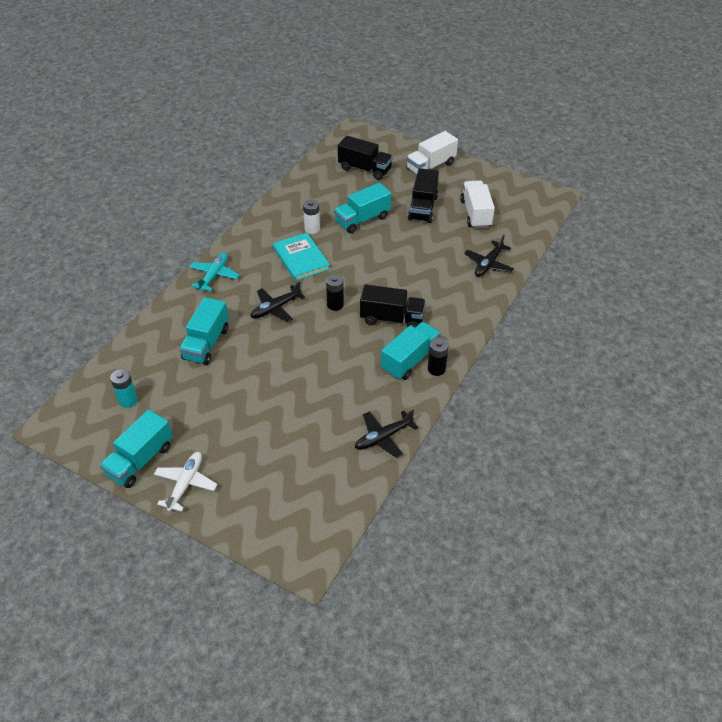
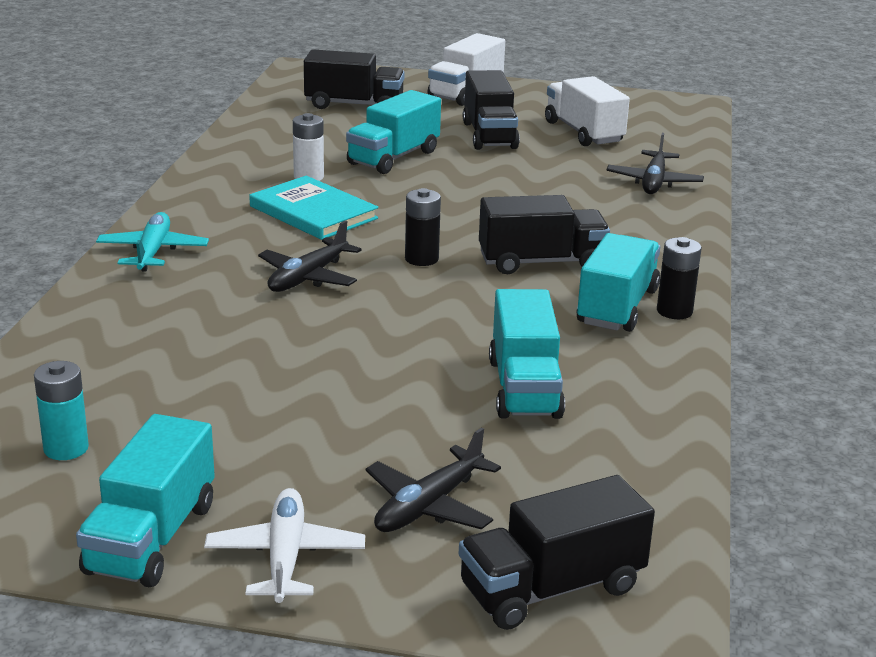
camera: 20 degrees left, 20 degrees down
(206, 343) = (195, 341): turquoise truck -> turquoise truck (524, 388)
(280, 529) = (551, 588): none -> black truck
(383, 437) = (653, 413): black plane -> black plane (429, 505)

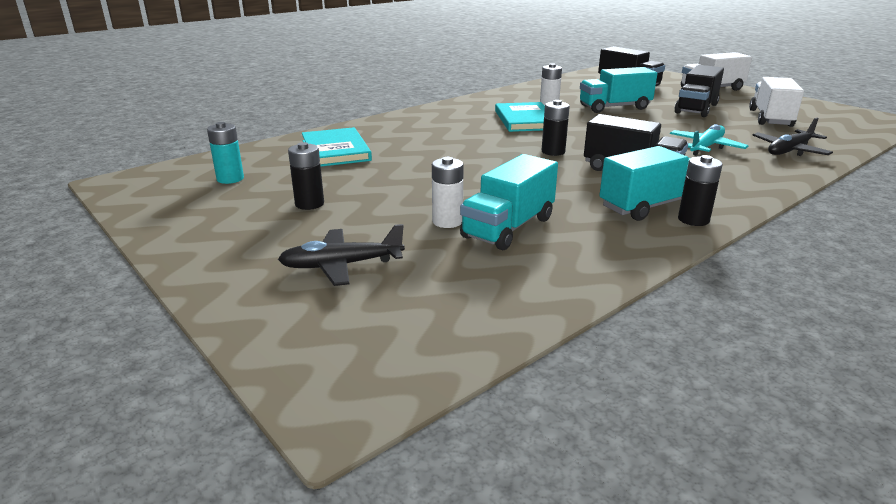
camera: 40 degrees right, 0 degrees up
(136, 347) = (336, 150): none -> turquoise book
(151, 538) = (189, 226): turquoise truck -> none
(153, 252) = (414, 118): turquoise plane -> turquoise plane (705, 147)
(252, 444) = (309, 204): none -> black battery
(285, 557) = (225, 259): white plane -> none
(308, 277) = (472, 144): black plane -> none
(452, 405) = (447, 221): none -> white battery
(551, 588) = (327, 342): black truck -> none

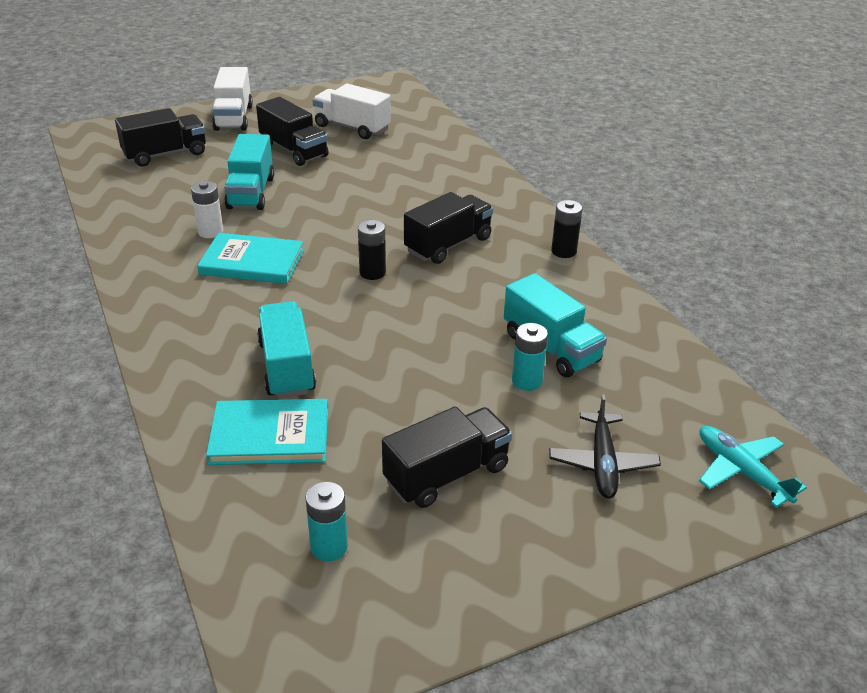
camera: 75 degrees left, 10 degrees up
(309, 204) = (447, 474): black battery -> black truck
(447, 221) = (527, 381): white battery -> turquoise battery
(650, 206) = (530, 261): turquoise truck -> turquoise truck (287, 367)
(705, 147) = (409, 188): turquoise plane -> turquoise plane (741, 471)
(789, 151) = (440, 154): black plane -> none

